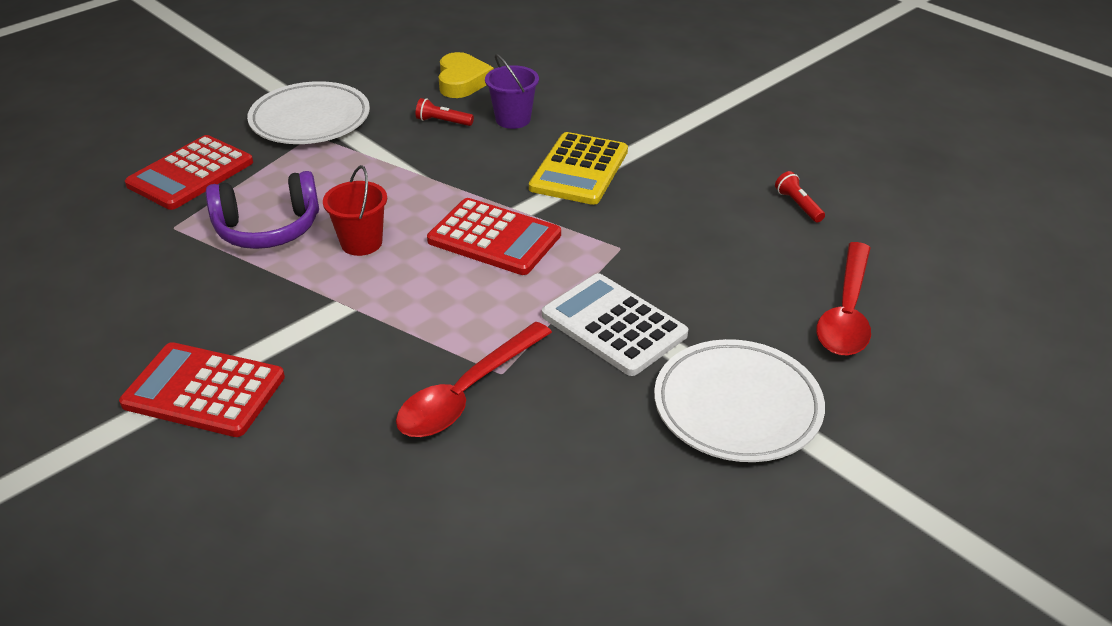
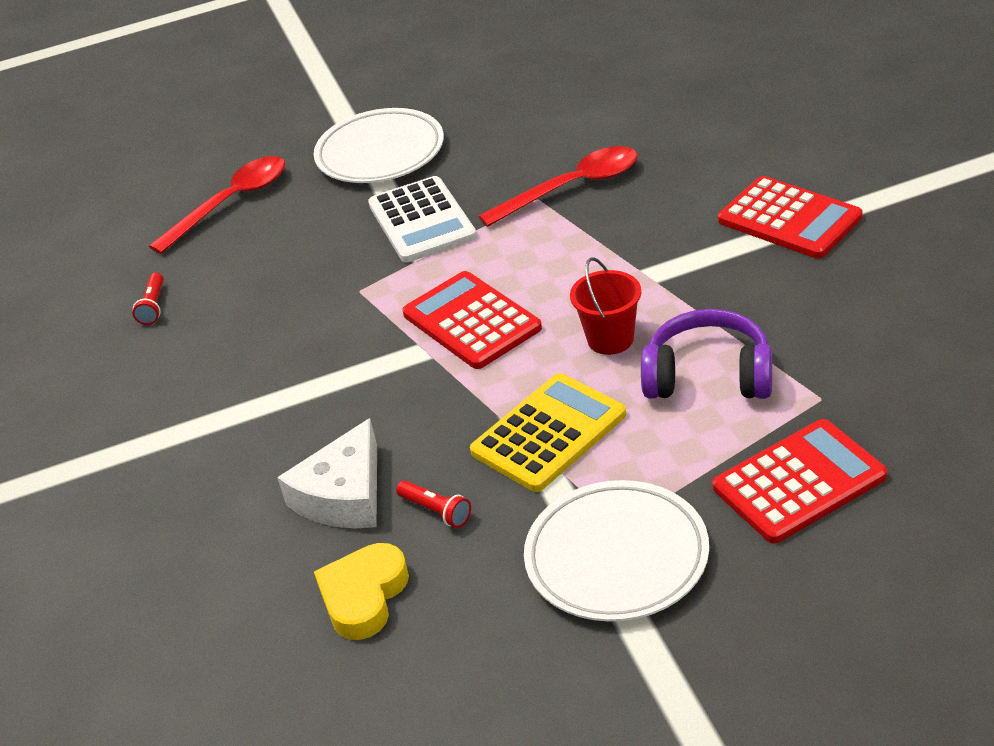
camera: 150 degrees left, 0 degrees up
(513, 119) = (344, 495): purple bucket -> white cheese
(579, 170) = (325, 393): yellow calculator -> yellow calculator (549, 433)

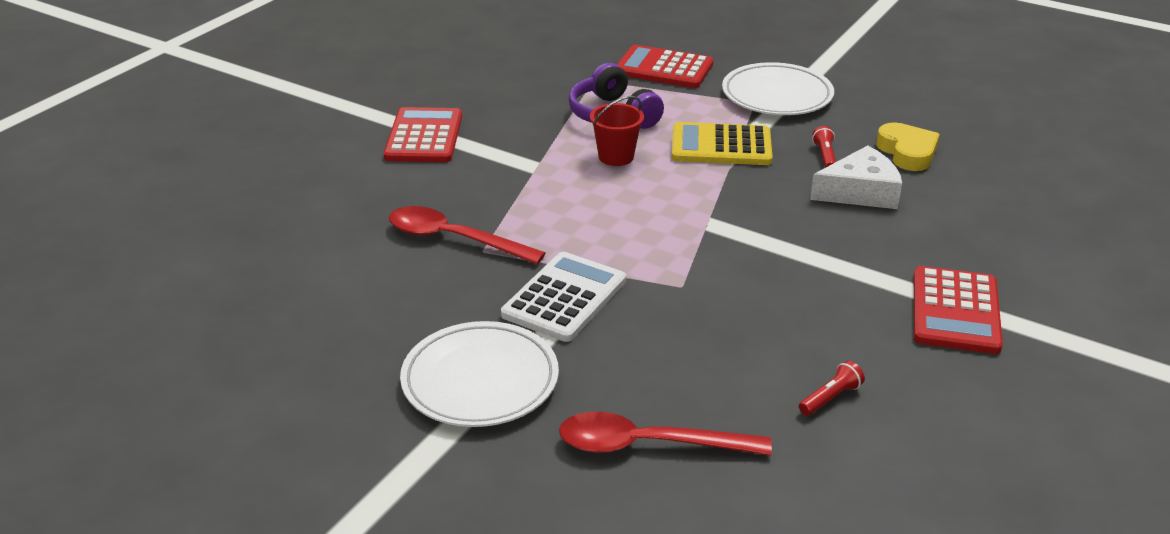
camera: 135 degrees left, 5 degrees down
(364, 596) = (907, 152): yellow heart -> yellow heart turned 90 degrees counterclockwise
(471, 321) = (657, 216): red calculator -> red calculator (955, 311)

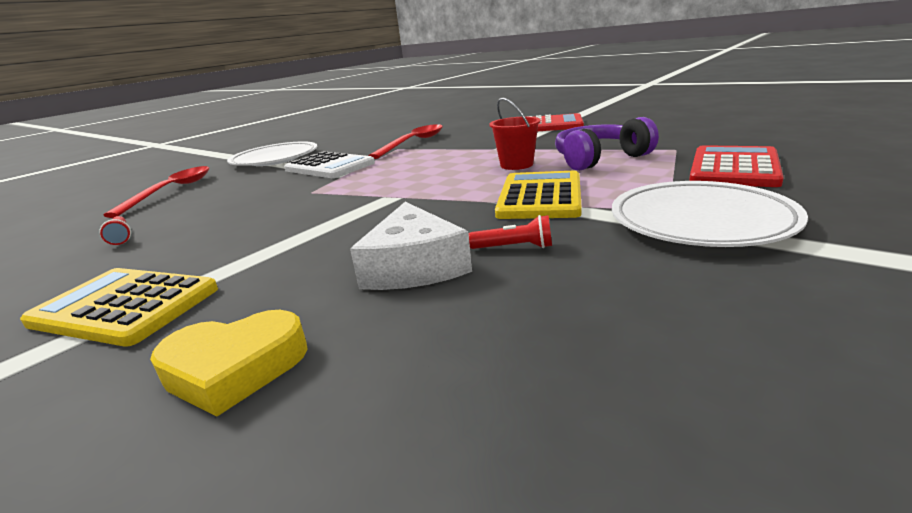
camera: 100 degrees right, 10 degrees down
(907, 152) = (527, 315): yellow heart -> yellow heart (234, 368)
(955, 311) = (125, 306): red calculator -> yellow calculator

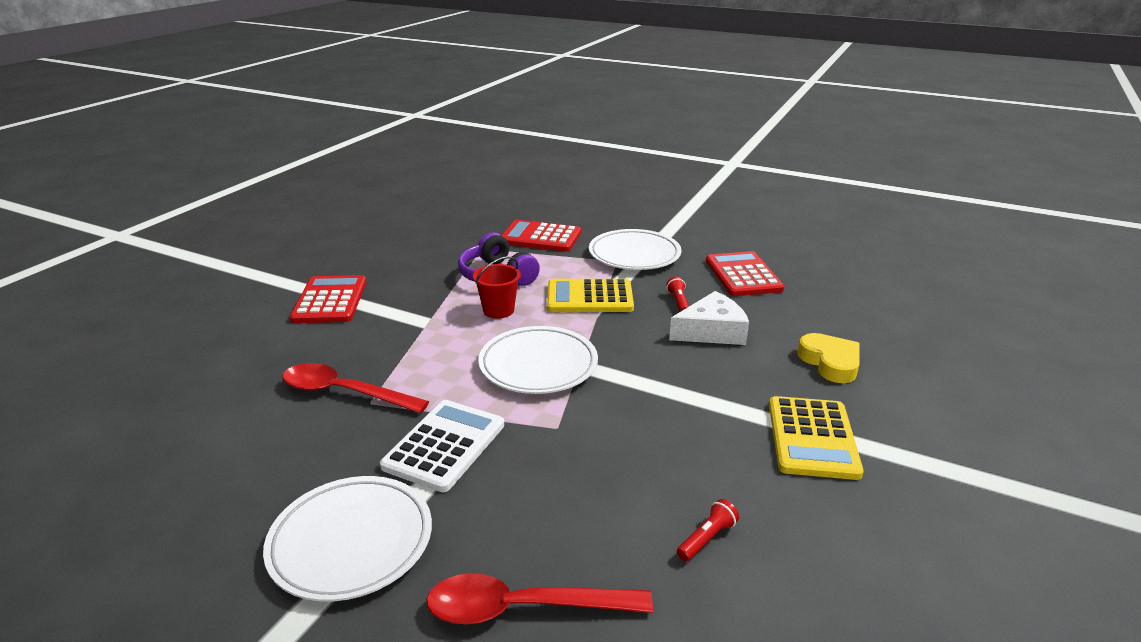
camera: 105 degrees left, 5 degrees up
(405, 182) = (538, 365): none -> white plate
(636, 324) = (743, 275): none -> red calculator

